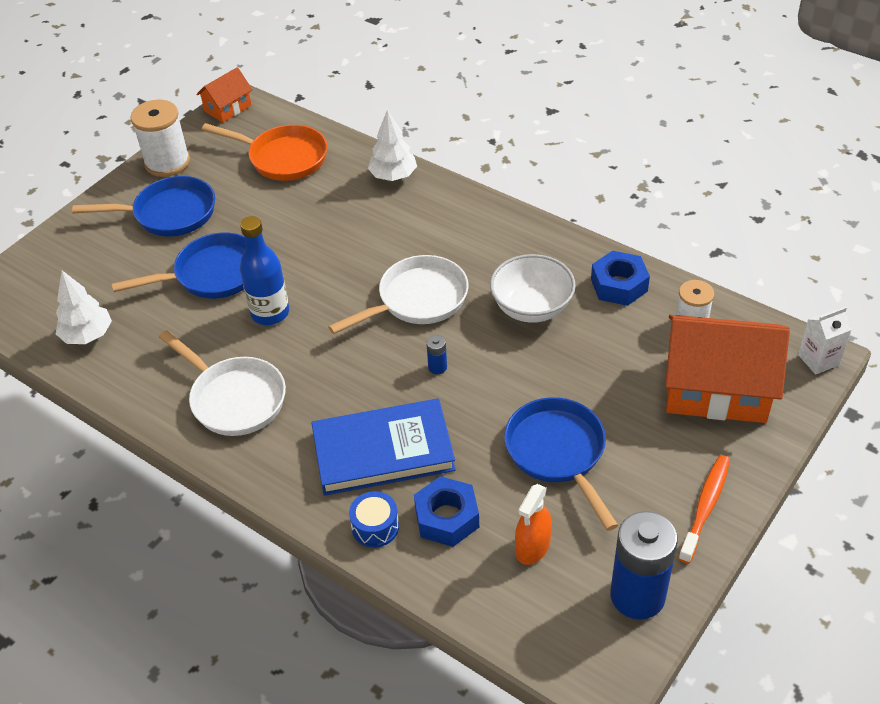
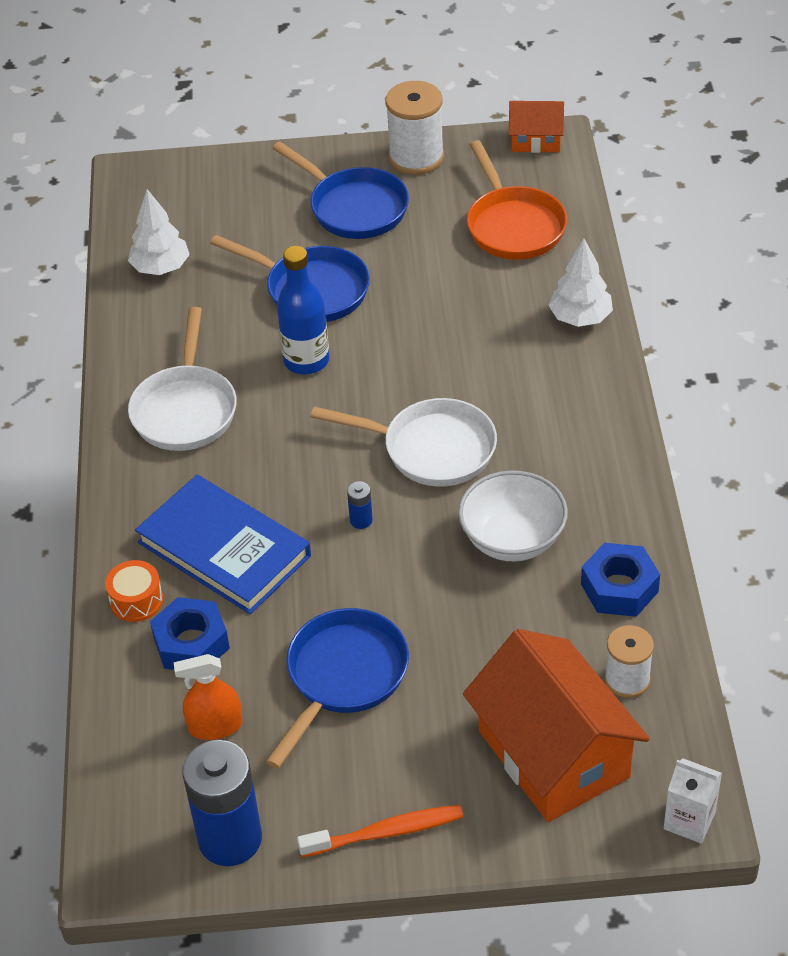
camera: 50 degrees right, 0 degrees up
(375, 527) = (136, 600): blue drum -> orange drum

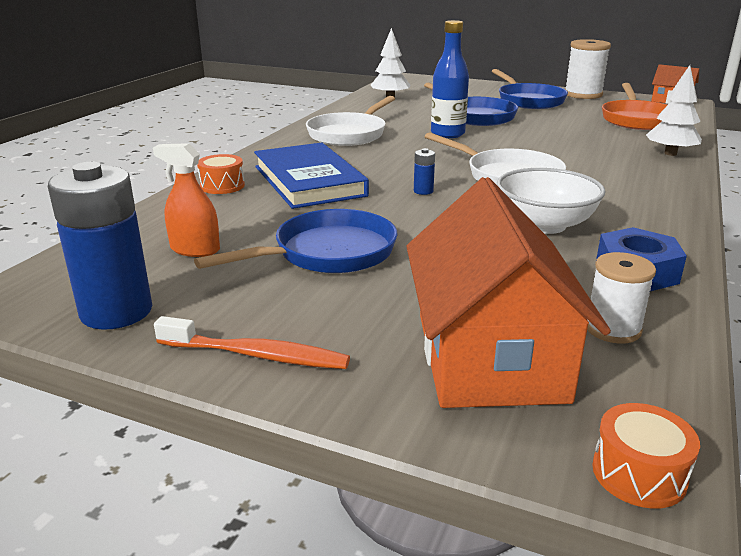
camera: 25 degrees right, 20 degrees down
(191, 643) = (233, 210): blue nut -> none
(689, 820) = (639, 473): white carton -> orange drum

